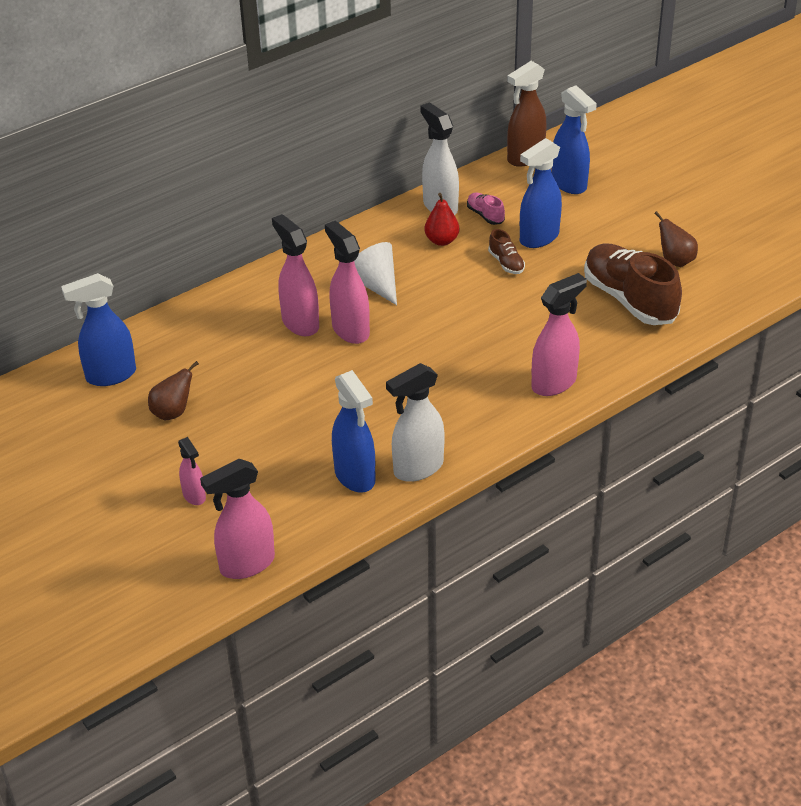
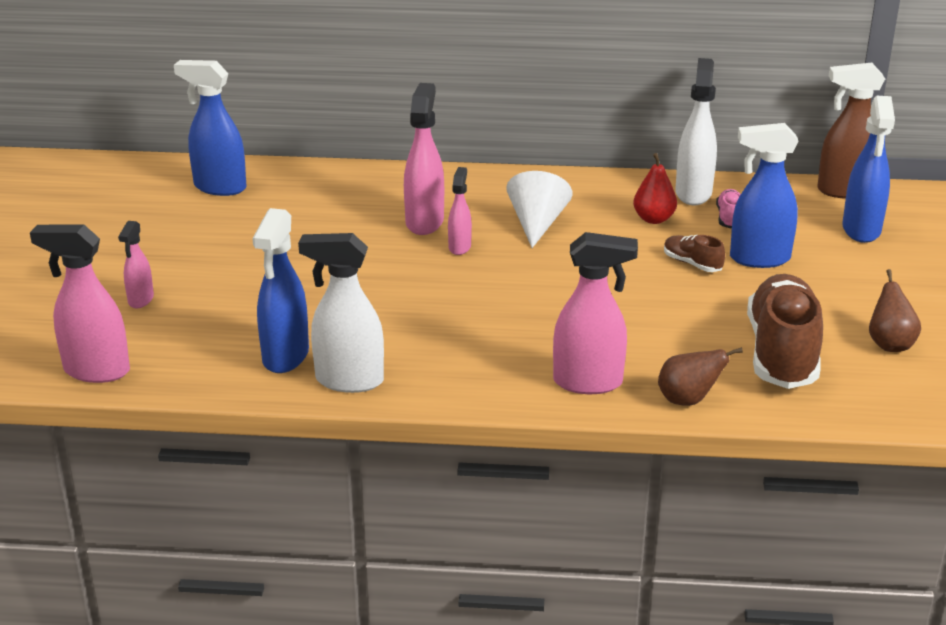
camera: 40 degrees right, 10 degrees down
(173, 412) = (222, 234): brown pear -> brown pear (688, 400)
(350, 330) = (459, 247): pink spray bottle -> pink spray bottle, size x0.57
(506, 263) = (692, 264): brown shoe -> brown shoe turned 120 degrees clockwise

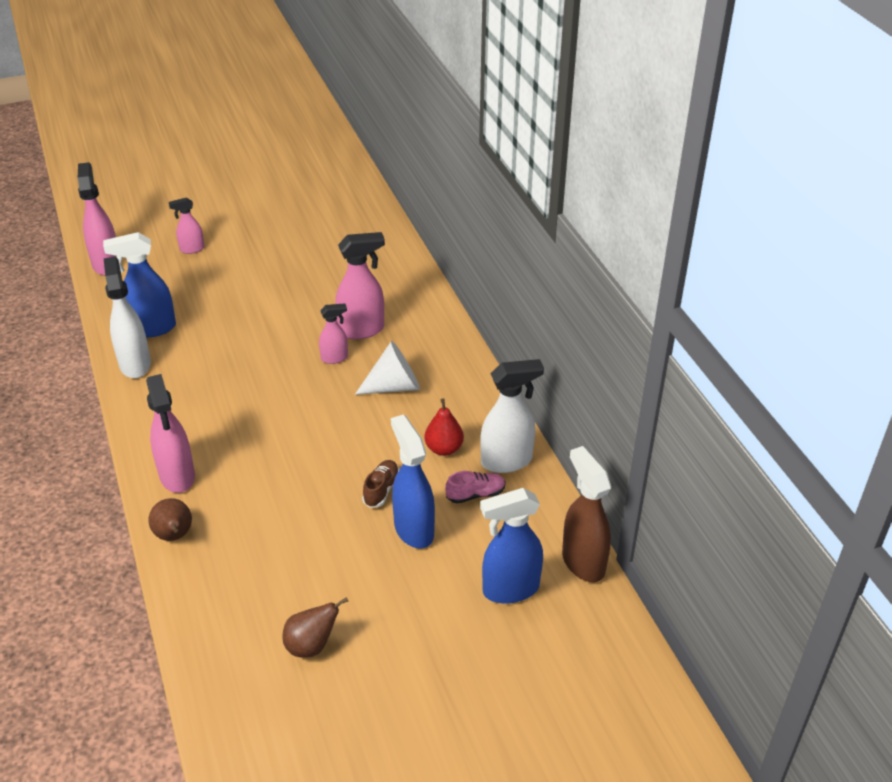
camera: 65 degrees right, 10 degrees up
(219, 187) = (353, 225): blue spray bottle -> none
(782, 353) = (265, 576): brown shoe -> none

